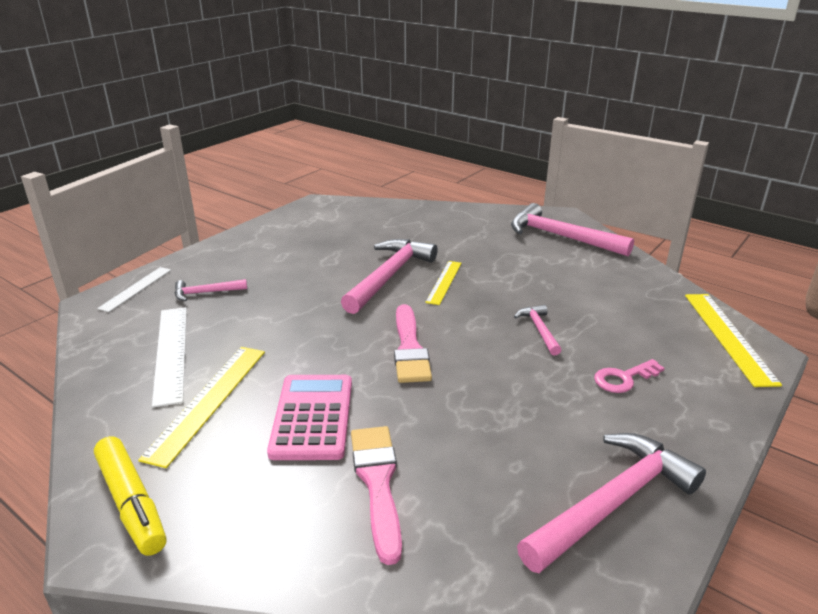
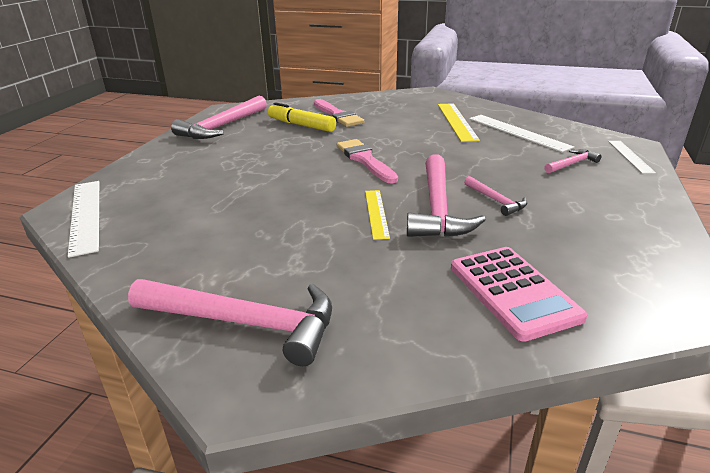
camera: 160 degrees right, 0 degrees up
(132, 503) = (435, 98): yellow marker -> yellow marker (301, 125)
(312, 417) = (392, 125): pink calculator -> pink calculator (513, 292)
(539, 330) = (266, 189): pink hammer -> pink hammer (496, 201)
(623, 378) = (200, 170): pink key -> none
(728, 336) = (86, 215): yellow ruler -> white ruler

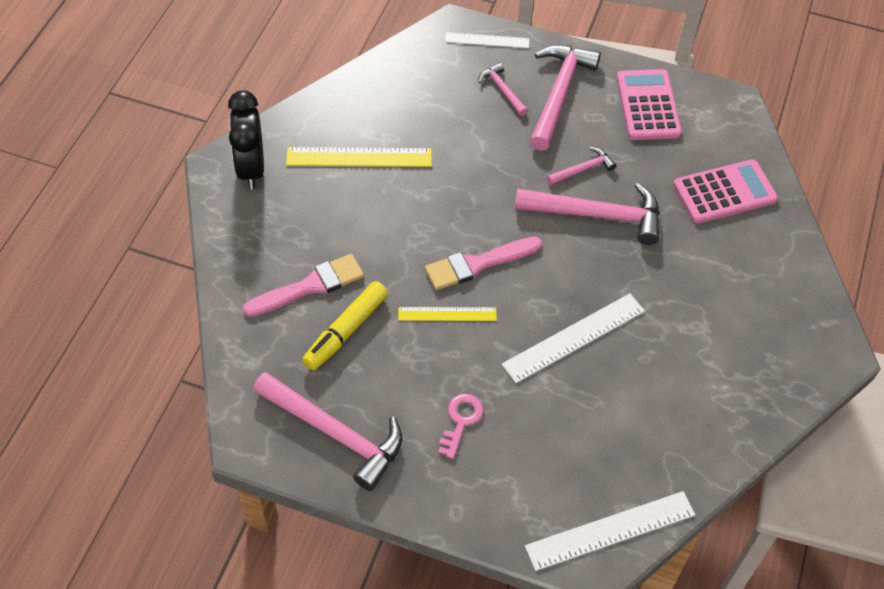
camera: 90 degrees left, 25 degrees up
(218, 159) = (461, 421): none -> pink key
(245, 323) = (774, 357): pink hammer -> pink hammer (559, 94)
(376, 213) = (607, 264): yellow ruler -> yellow ruler (447, 314)
(430, 98) = (251, 169): none -> black clock
(518, 132) = (407, 108): white ruler -> white ruler (574, 337)
(623, 238) = (648, 105): none -> pink calculator

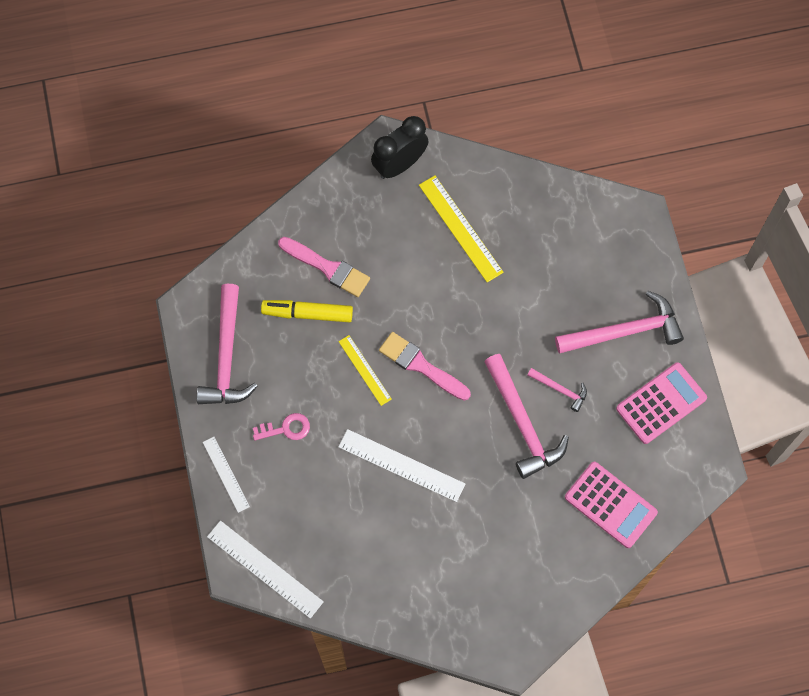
camera: 60 degrees right, 15 degrees up
(487, 40) = (642, 247): white ruler -> white ruler (226, 474)
(502, 90) = (598, 288): pink hammer -> none

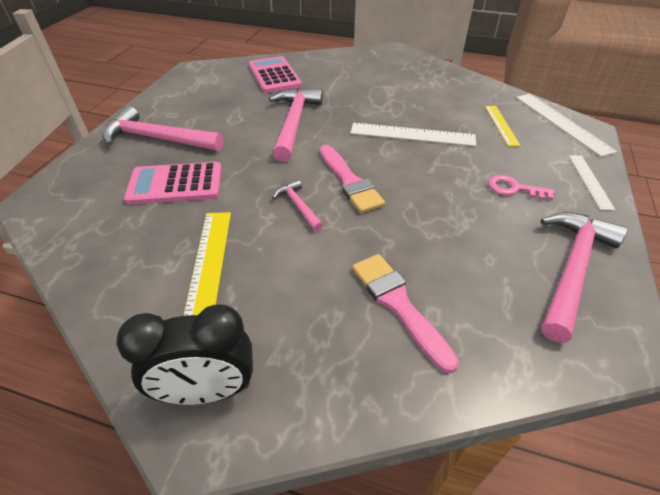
camera: 150 degrees left, 25 degrees down
(307, 313) = (449, 268): yellow marker -> none
(364, 370) = (408, 198): yellow ruler -> yellow ruler (501, 125)
(401, 465) = (412, 134): white ruler -> white ruler turned 45 degrees counterclockwise
(560, 390) = (246, 128): pink hammer -> pink hammer (298, 206)
(661, 403) = (185, 99): pink calculator -> pink calculator (175, 184)

